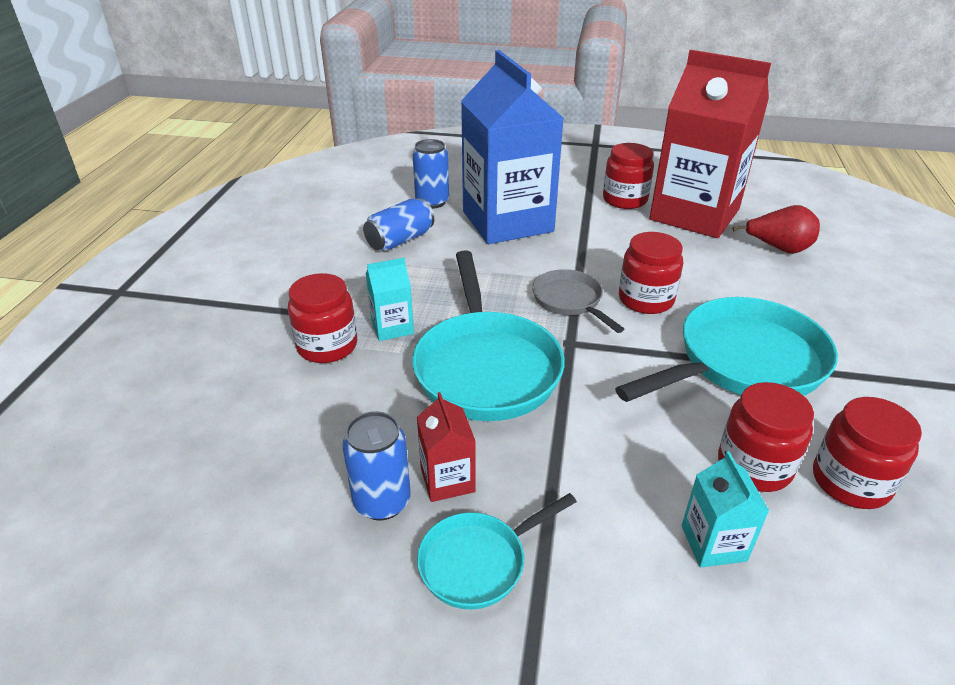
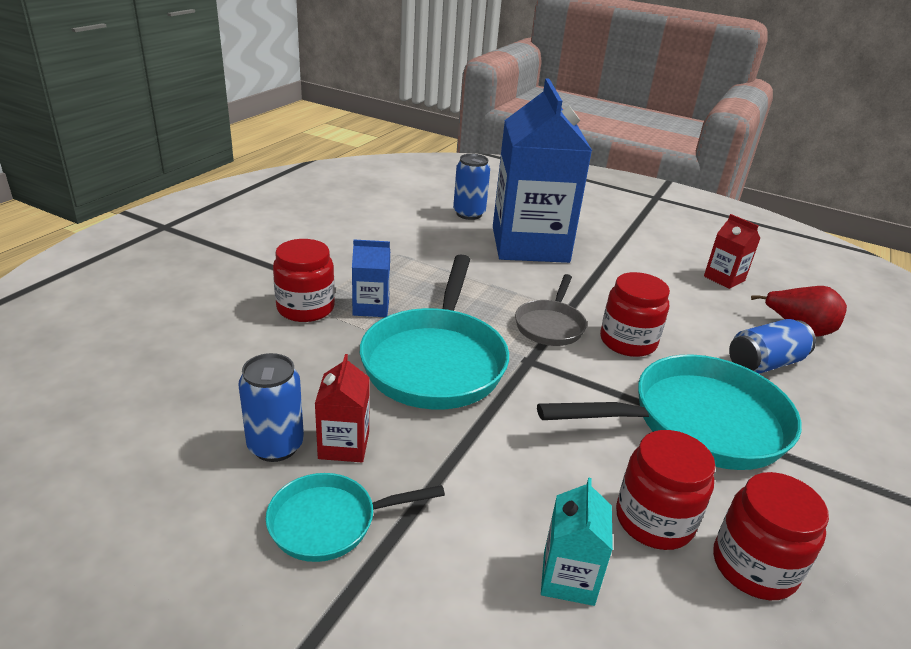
camera: 15 degrees right, 5 degrees down
(392, 327) = (371, 307): turquoise carton -> blue carton
(400, 240) = (421, 238): blue can -> blue can (764, 363)
(570, 301) = (550, 325): grey pan -> grey pan turned 150 degrees counterclockwise
(625, 199) = (658, 250): red jar -> none
(694, 214) = (724, 278): red carton -> red carton, size x0.40

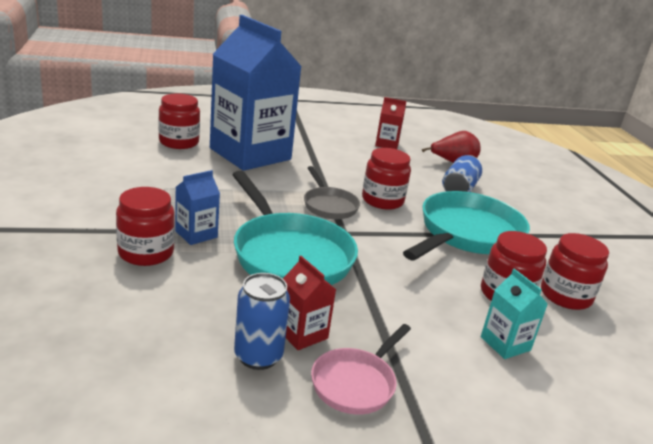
camera: 40 degrees left, 5 degrees down
(330, 522) = (356, 383): turquoise pan -> pink pan
(469, 214) = (179, 142): blue can -> red jar

